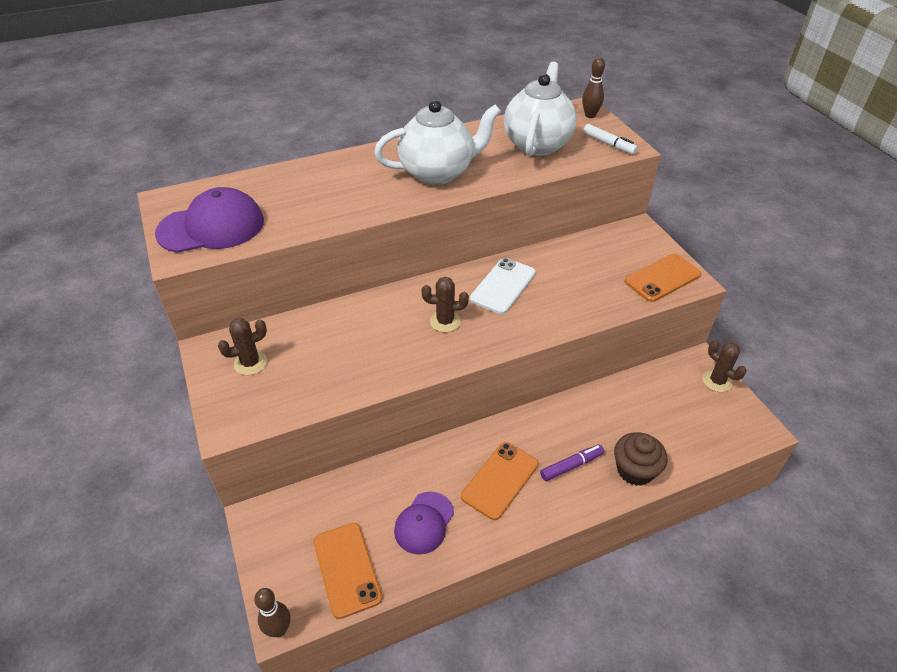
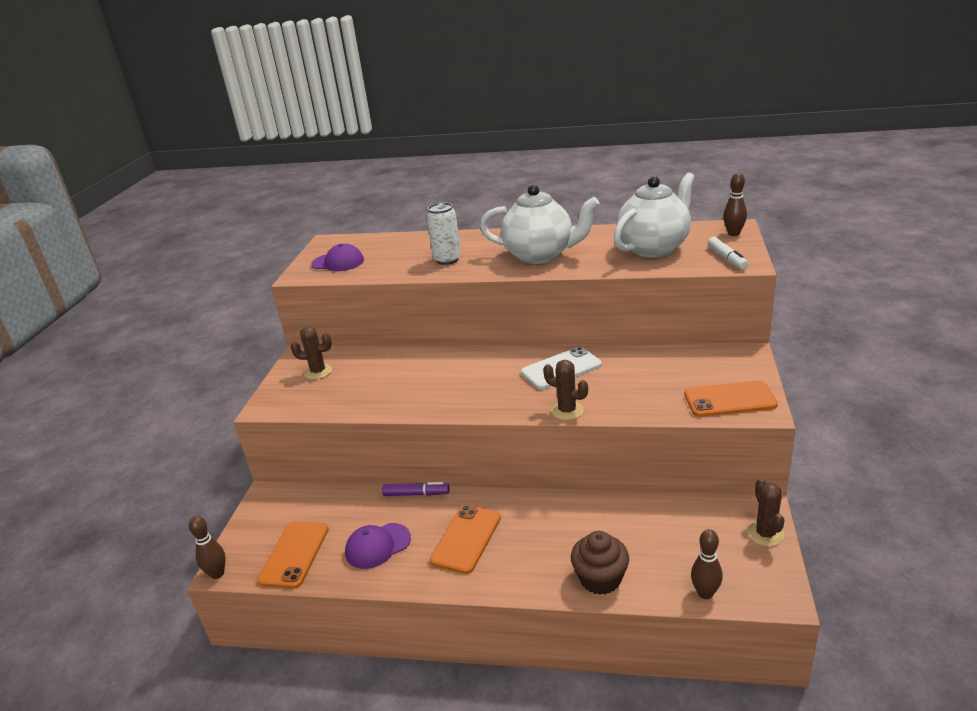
camera: 35 degrees right, 15 degrees down
(211, 227) = (338, 262): purple cap -> purple cap, size x0.62
(343, 197) = (447, 260): none -> white can
(445, 321) = (485, 382): brown cactus -> brown cactus (567, 411)
(500, 480) = (466, 539): orange phone -> orange phone turned 45 degrees counterclockwise
(571, 466) = (540, 552): purple marker -> purple marker (416, 494)
(714, 449) = (705, 593): none -> brown bowling pin

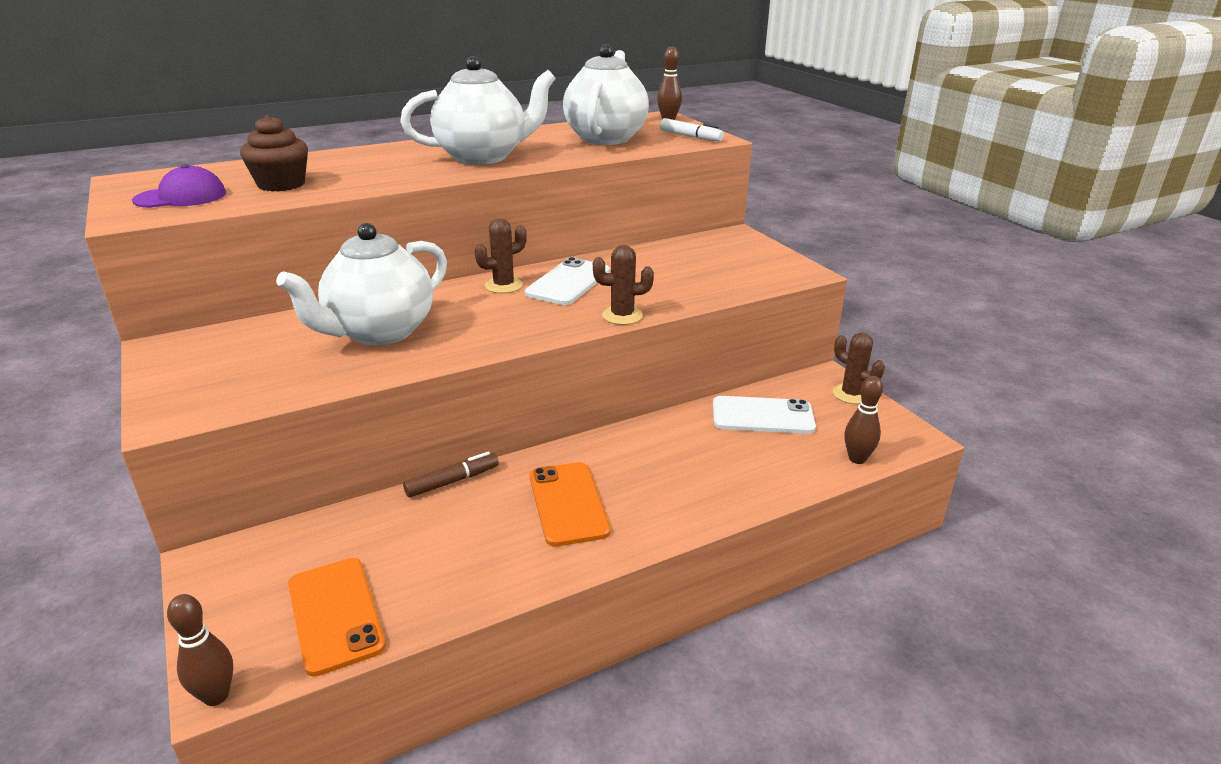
camera: 40 degrees left, 0 degrees up
(318, 372) = (218, 357): brown cactus -> brown cactus (503, 285)
(377, 546) = (457, 555): purple cap -> none
(409, 378) = (379, 332): none -> white teapot
(416, 494) = (452, 481): purple marker -> brown marker
(447, 260) = (360, 174): white can -> none
(600, 579) = (753, 484): brown cupcake -> brown cupcake (281, 184)
(666, 525) = (762, 416): none -> white phone
(729, 399) = (767, 271): orange phone -> none

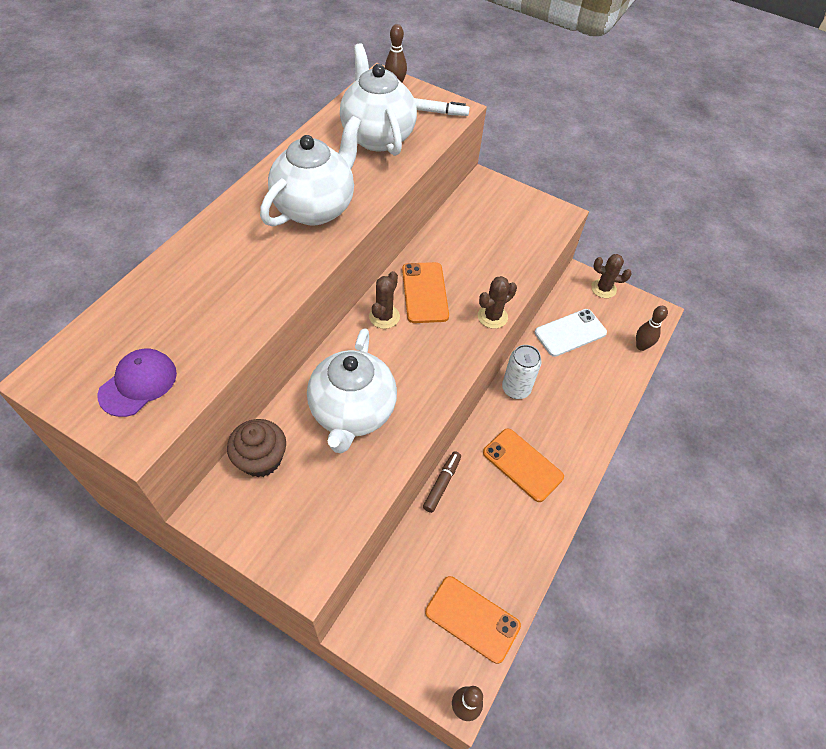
camera: 35 degrees left, 25 degrees up
(281, 184) = (200, 324): brown cupcake -> brown cupcake (261, 459)
(568, 282) = (425, 292): white phone -> orange phone
(636, 438) = (516, 389): none -> white can

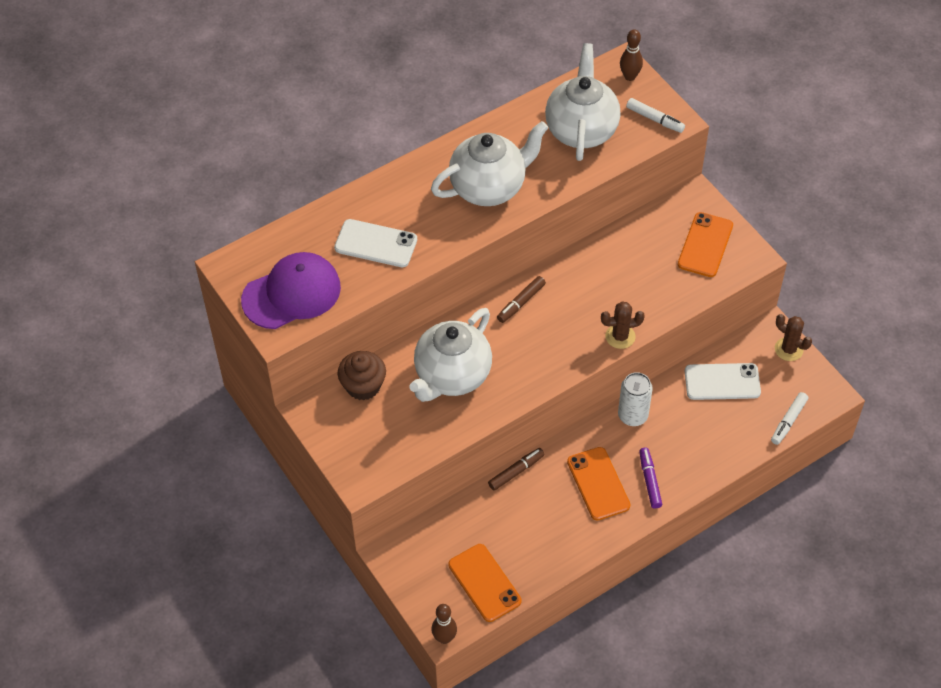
camera: 30 degrees right, 0 degrees up
(138, 384) = (292, 293): purple cap -> purple cap, size x1.61
(219, 297) = (376, 244): none -> white phone
(384, 316) = (521, 303): brown cactus -> brown marker
(425, 292) = (570, 292): orange phone -> orange phone (705, 245)
(564, 443) = (649, 481): none -> purple marker
(641, 346) = (788, 421): brown bowling pin -> white marker

